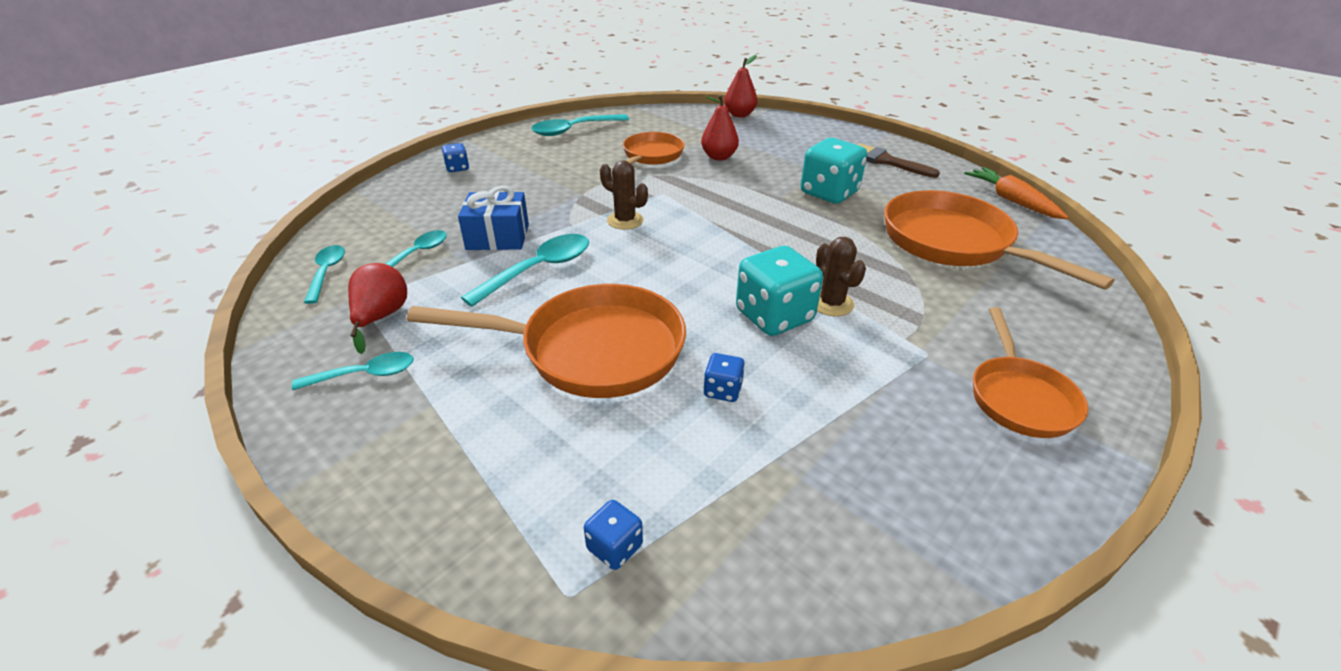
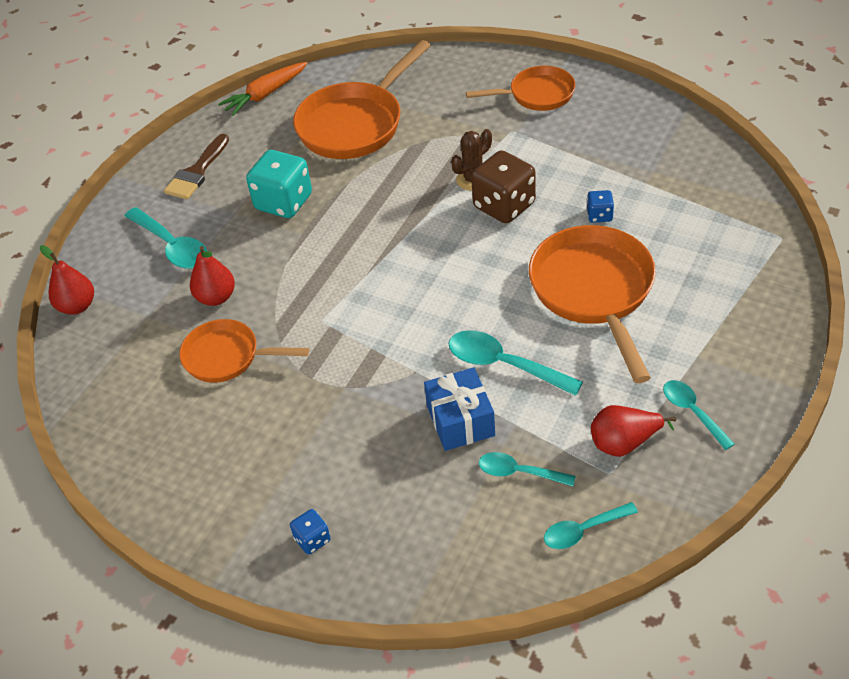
camera: 100 degrees left, 10 degrees up
(574, 130) = (159, 462): turquoise spoon -> turquoise spoon (172, 246)
(614, 547) = (744, 230): blue dice -> none
(625, 220) = (391, 333): brown cactus -> none
(774, 316) = (504, 206): turquoise dice -> brown dice

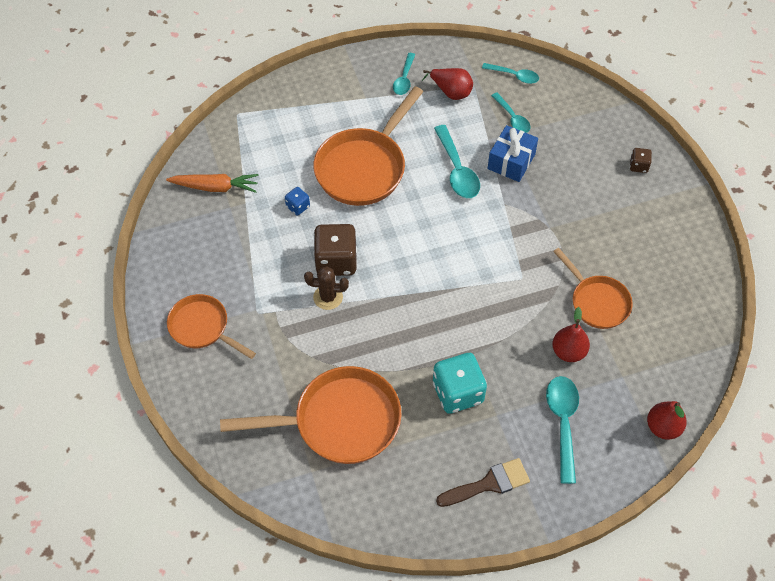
camera: 140 degrees left, 10 degrees up
(265, 94) = (365, 524): orange carrot -> orange carrot (215, 187)
(312, 539) = (638, 166): blue dice -> brown dice

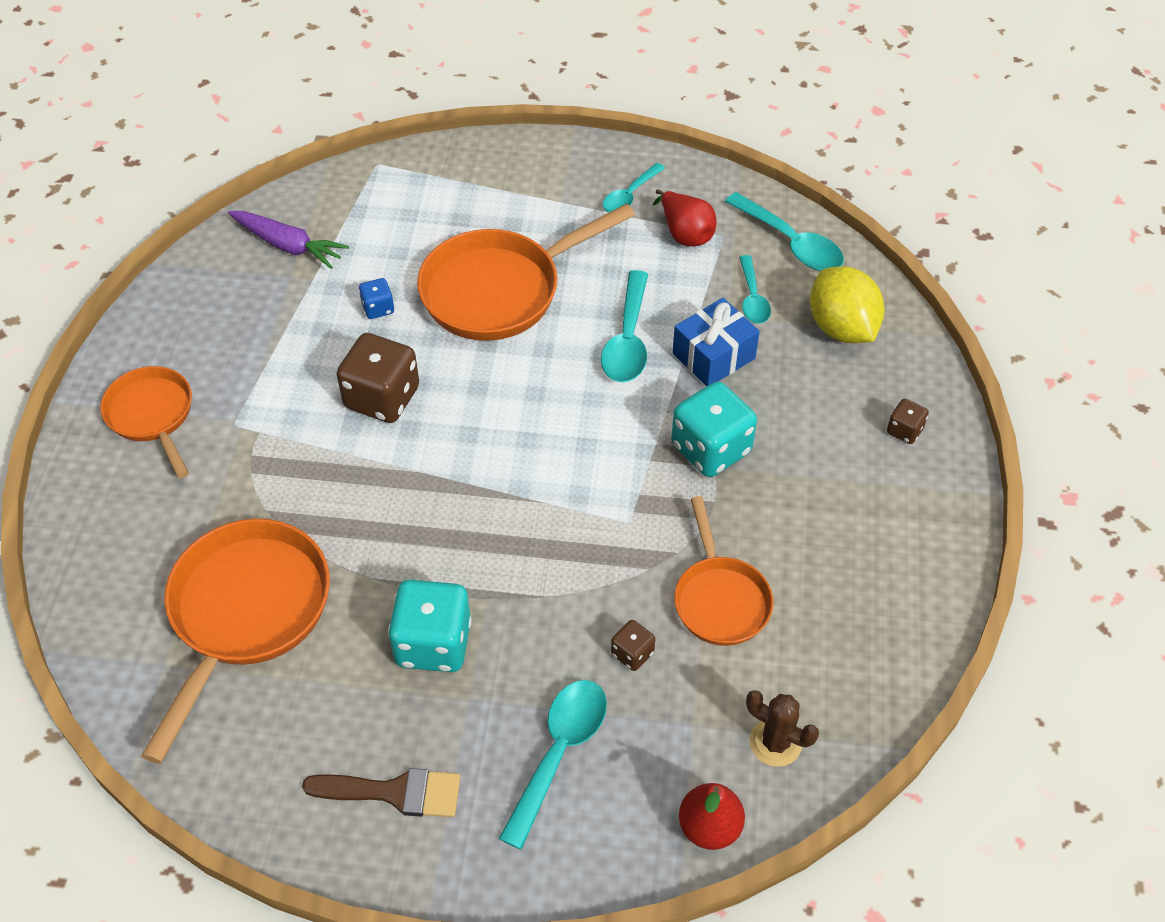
camera: 25 degrees right, 5 degrees down
(215, 187) = (288, 245): orange carrot -> purple carrot
(328, 297) = (340, 441): brown cactus -> brown cactus (775, 742)
(340, 421) = (246, 613): orange pan -> orange pan turned 90 degrees counterclockwise
(514, 76) = (791, 243): turquoise spoon -> turquoise spoon, size x1.57
(542, 218) = (711, 449): none -> turquoise dice
(568, 352) = (632, 653): red pear -> brown dice
(571, 118) = (841, 328): none -> yellow lemon

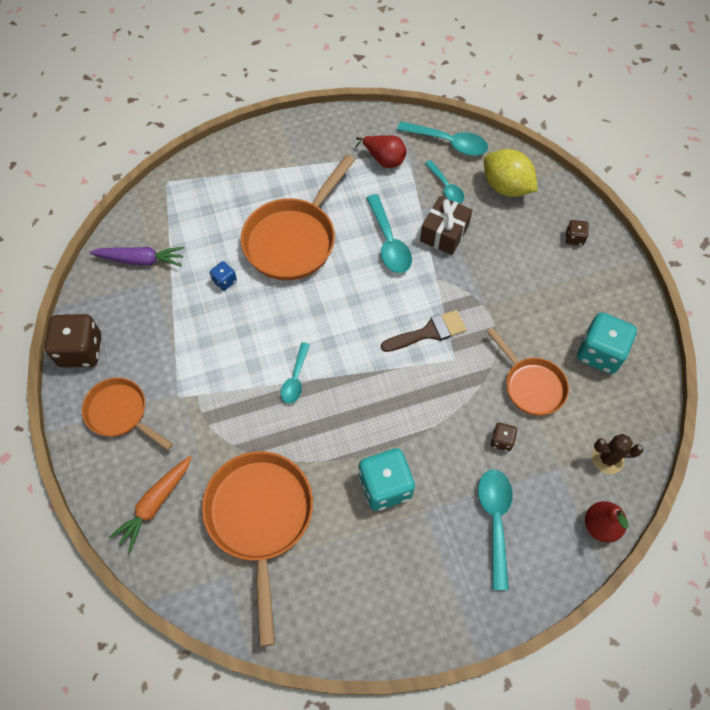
camera: 25 degrees left, 10 degrees up
(127, 540) = (155, 504): none -> orange carrot
(382, 398) = (262, 340): brown dice -> brown dice (80, 350)
(395, 792) = (416, 590): brown brush -> brown brush (429, 332)
(629, 195) = (337, 146): turquoise spoon -> turquoise spoon (295, 379)
(711, 449) = (475, 293): turquoise dice -> turquoise dice (600, 353)
(713, 356) = (444, 233): blue gift -> brown gift

